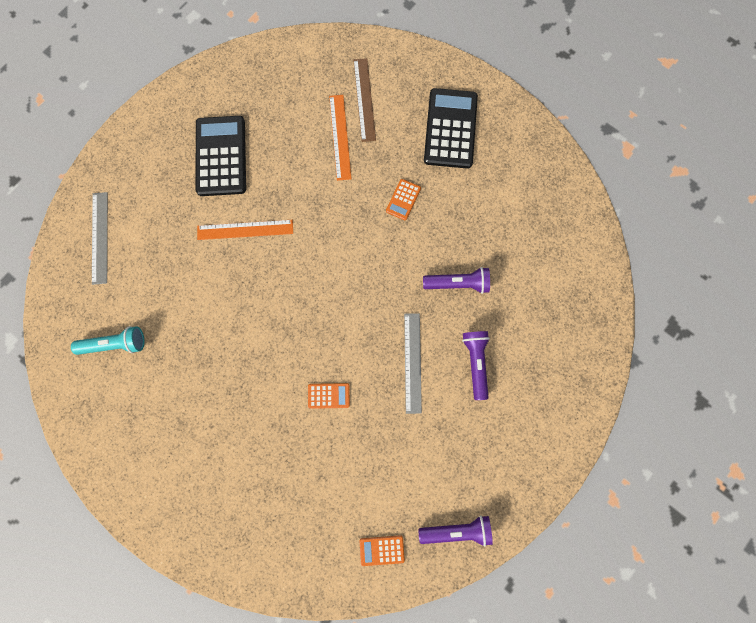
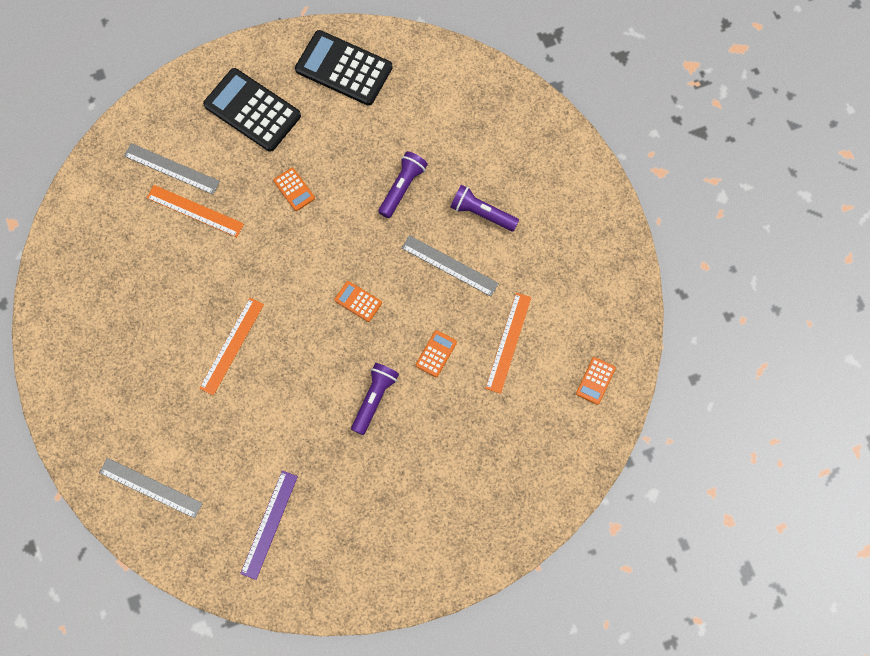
camera: 60 degrees left, 5 degrees down
(115, 344) = (269, 524): turquoise flashlight -> purple ruler
(221, 156) = (142, 330): black calculator -> black calculator (344, 68)
(337, 305) = (358, 301): none -> orange calculator
(364, 99) = (171, 168): brown ruler -> grey ruler
(373, 452) = (508, 342): none -> orange ruler
(457, 530) = (613, 310): purple flashlight -> purple flashlight (374, 399)

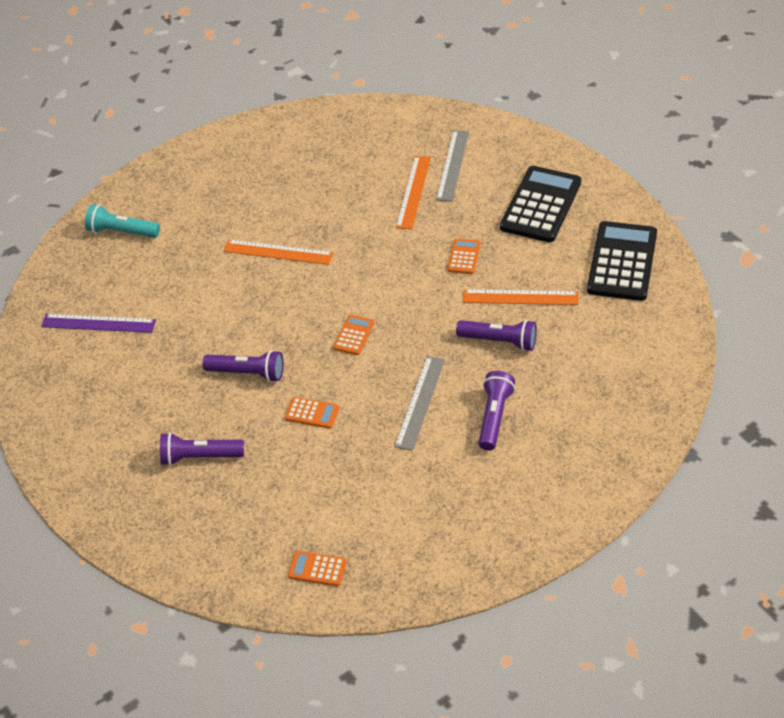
camera: 80 degrees right, 25 degrees down
(150, 488) = (122, 232): grey ruler -> turquoise flashlight
(294, 189) = (464, 257): orange calculator -> orange calculator turned 150 degrees clockwise
(457, 455) = (199, 457): none -> purple flashlight
(508, 342) = (343, 475): orange ruler -> orange ruler (520, 297)

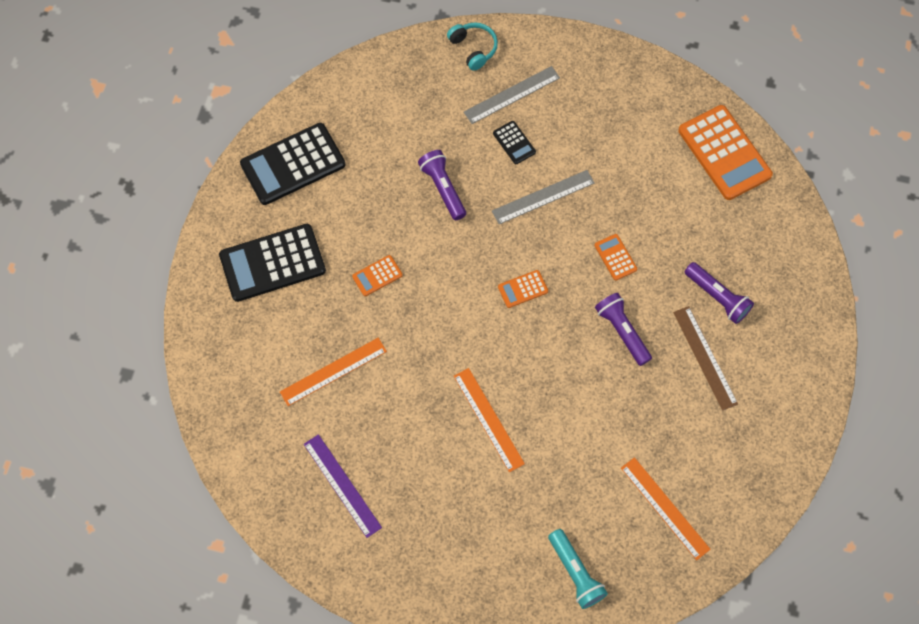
camera: 135 degrees left, 20 degrees up
(98, 323) = (678, 489): purple ruler -> purple ruler (342, 485)
(165, 411) = (705, 357): none -> brown ruler
(317, 569) = (724, 153): orange calculator -> orange calculator, size x2.16
(452, 165) = (275, 366): grey ruler -> grey ruler (512, 95)
(494, 417) = (514, 143): purple flashlight -> black calculator
(520, 297) = (387, 206): orange ruler -> orange ruler (665, 508)
(627, 452) = (473, 48): none -> turquoise headphones

